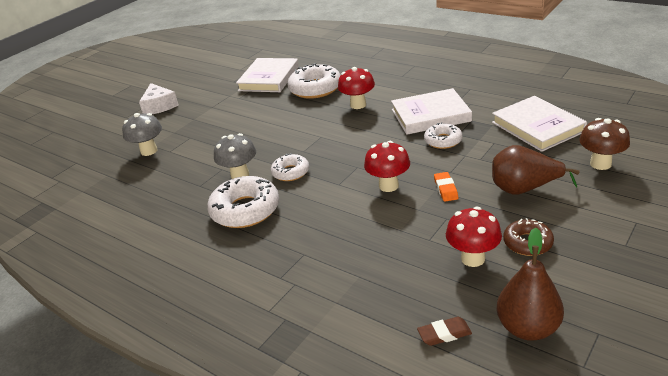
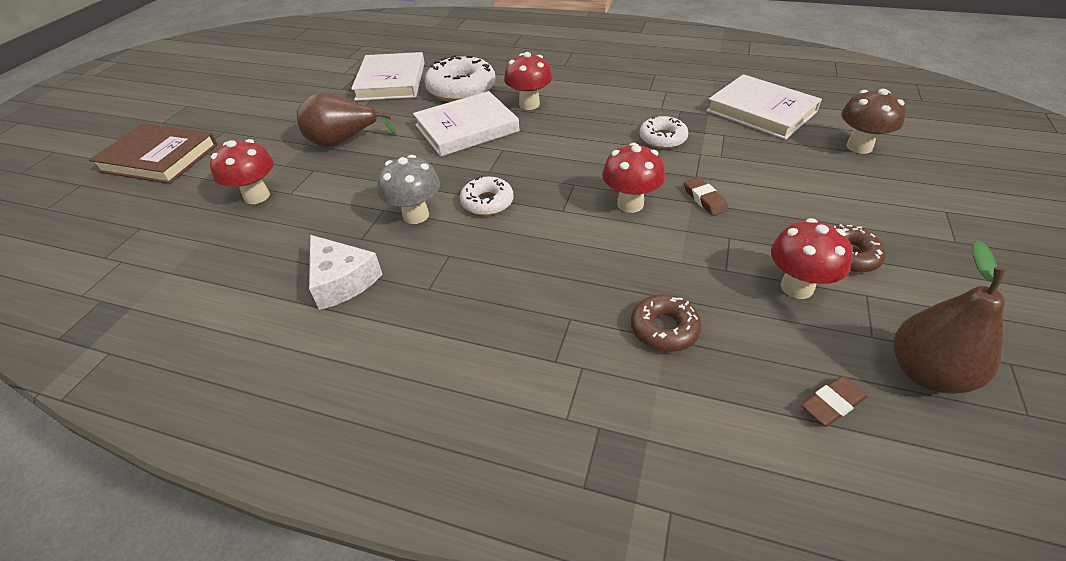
camera: 20 degrees left, 10 degrees up
(102, 119) = (159, 158): none -> brown book
(149, 151) = (257, 196): grey mushroom -> red mushroom
(159, 106) = (244, 131): white cheese -> white cheese (342, 281)
(245, 210) = (449, 265): white donut -> none
(361, 270) = (664, 329): none -> brown donut
(430, 115) = (628, 109): white book -> white book (466, 128)
(445, 189) = (704, 199): orange eraser -> brown eraser
(524, 189) = (797, 187): brown pear -> brown pear (342, 141)

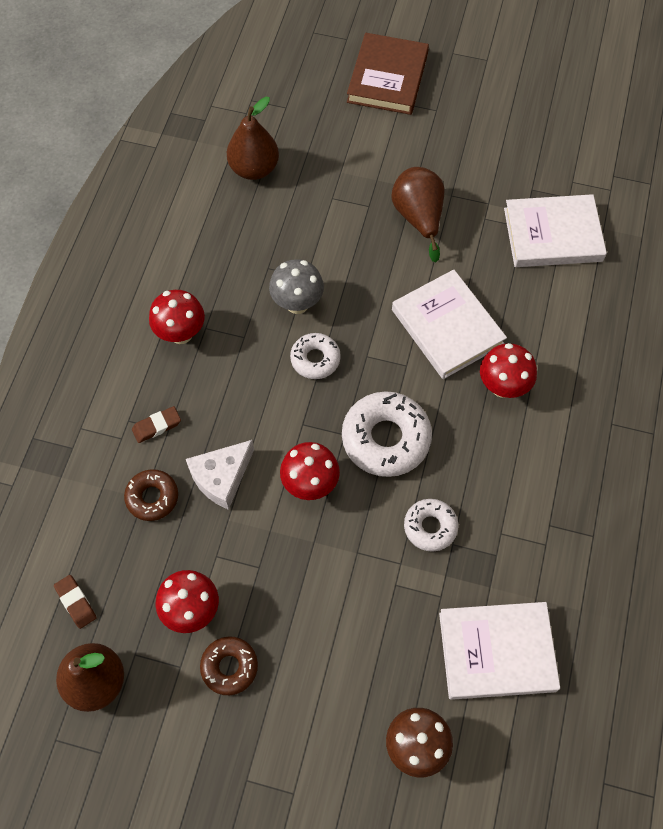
camera: 85 degrees right, 20 degrees up
(213, 252) = (254, 169): none -> brown pear
(257, 196) = (327, 174): red mushroom -> red mushroom (181, 333)
(342, 281) = (216, 266): white cheese -> white cheese (221, 477)
(461, 89) = (537, 311): white donut -> white donut (386, 439)
(704, 199) = (317, 554): brown eraser -> brown eraser (157, 426)
(761, 111) = (497, 651): white book -> white book turned 45 degrees clockwise

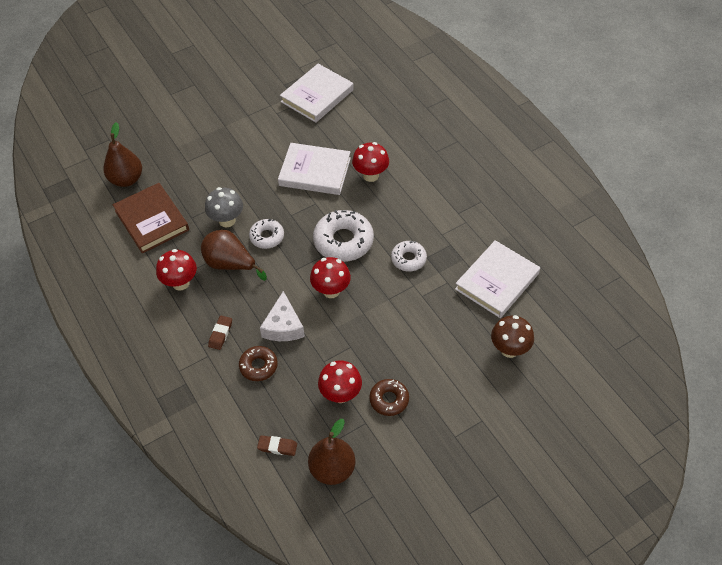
camera: 45 degrees left, 10 degrees down
(387, 78) = (150, 87): brown book -> brown book (152, 220)
(418, 218) = (243, 137): brown pear -> brown pear (230, 264)

